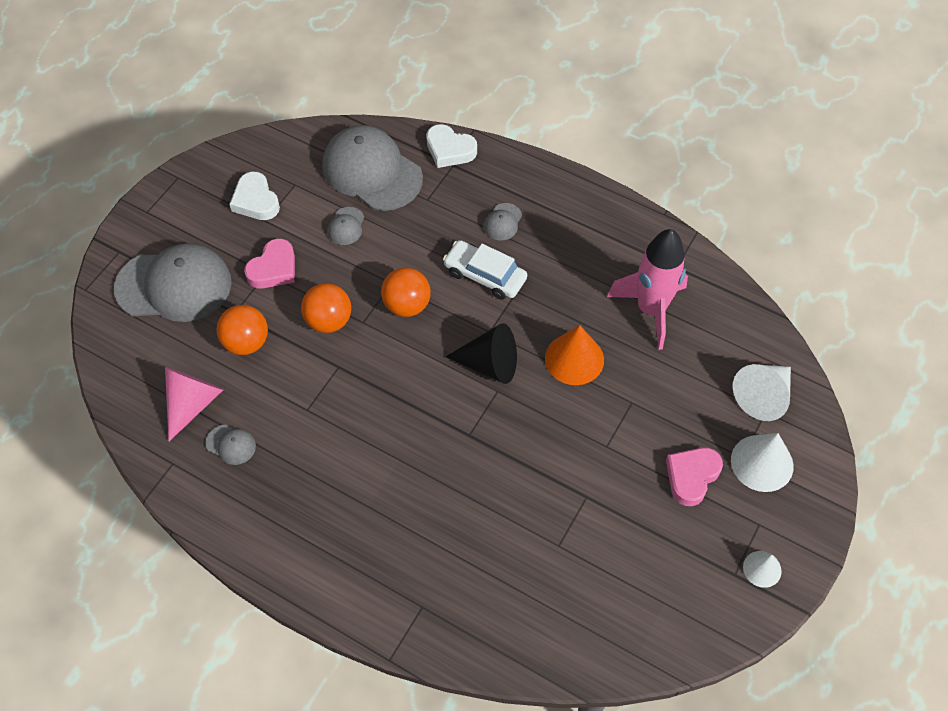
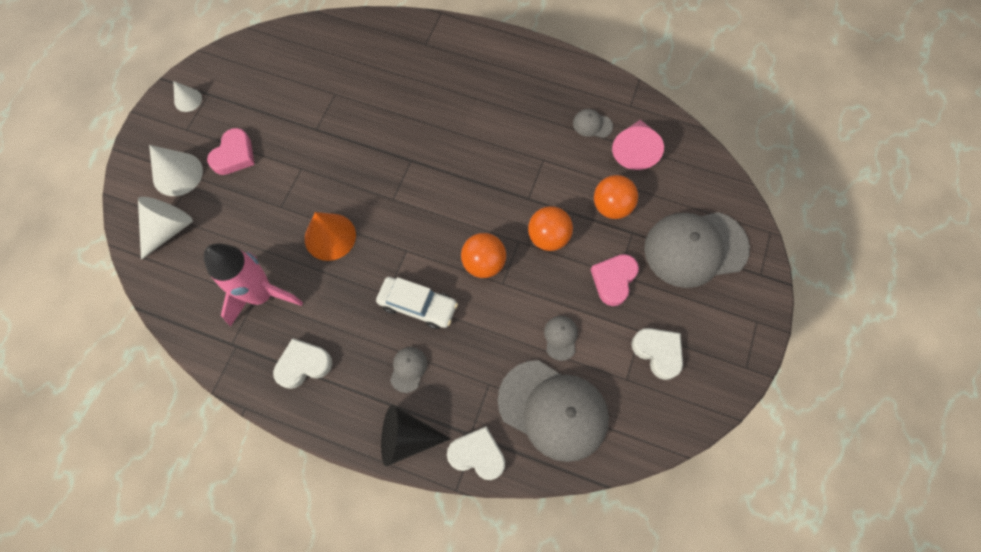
camera: 170 degrees right, 10 degrees up
(489, 364) = (402, 220): black cone -> black cone (406, 438)
(607, 240) = (303, 365): none -> white heart

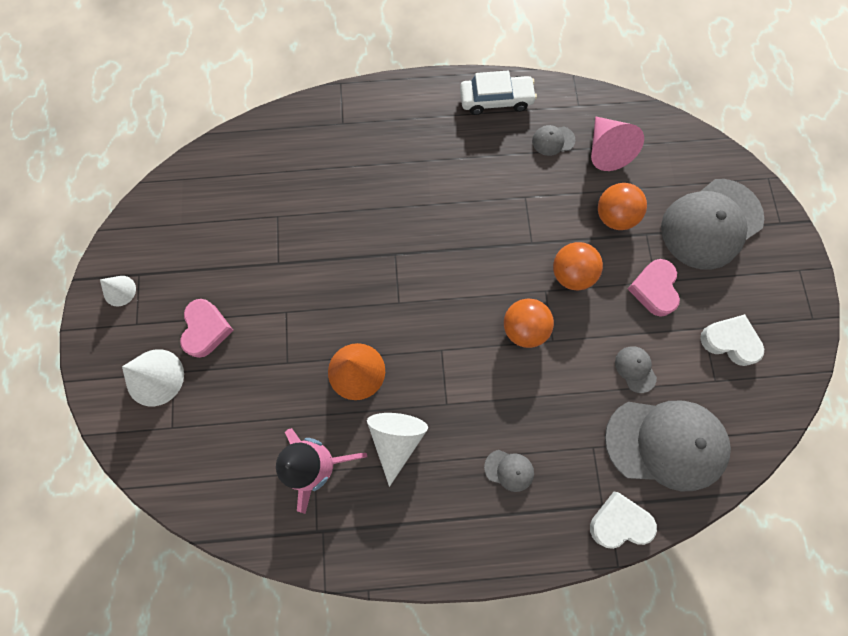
camera: 25 degrees left, 5 degrees up
(168, 229) = (179, 441): white cone -> white cone (396, 439)
(303, 365) = (403, 517): white heart -> none
(406, 438) = (544, 539): black cone -> none
(408, 369) = (509, 470): grey cap -> grey cap turned 120 degrees clockwise
(418, 305) = (483, 401): white car -> white car (496, 100)

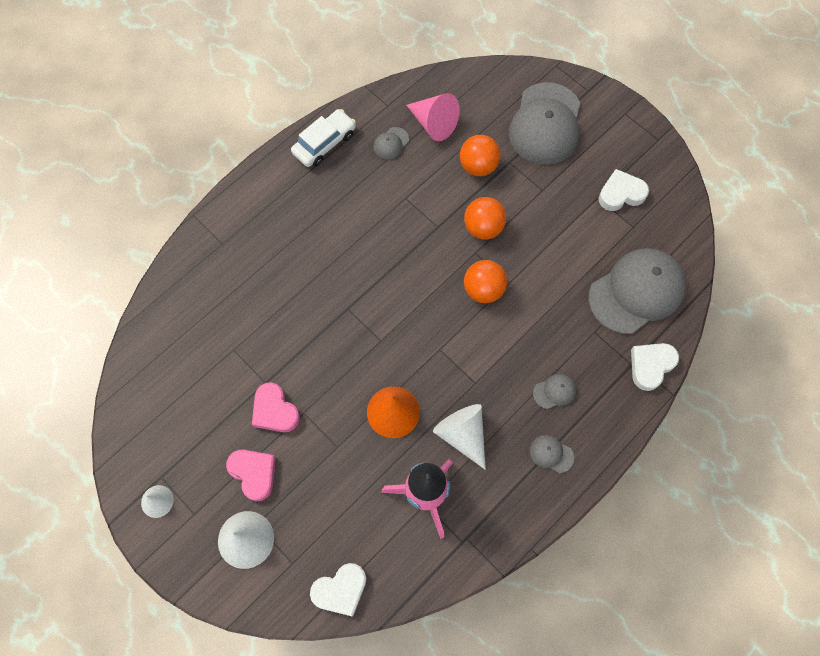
camera: 40 degrees left, 5 degrees down
(188, 483) = (340, 590): none -> white heart
(635, 369) = (578, 259): grey cap -> grey cap (551, 454)
(654, 289) = (545, 196): pink heart -> pink heart (275, 411)

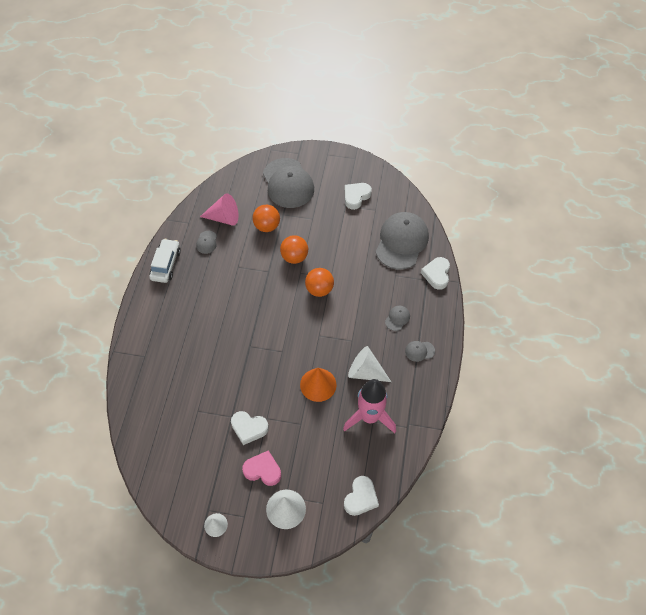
camera: 35 degrees left, 10 degrees down
(275, 411) = (249, 428): pink heart -> white heart

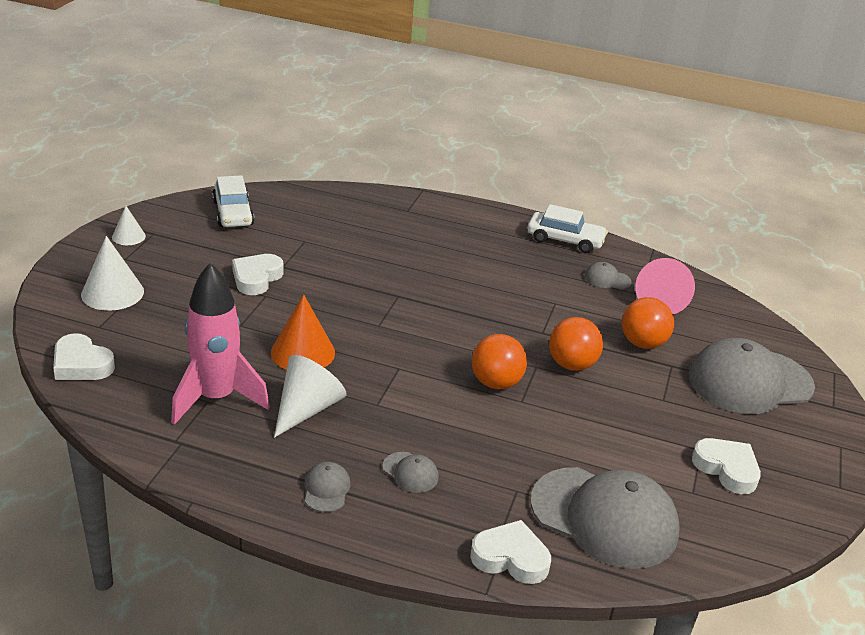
camera: 95 degrees right, 25 degrees down
(169, 465) = (233, 213): none -> white car
(263, 470) = (183, 281): pink heart -> none

